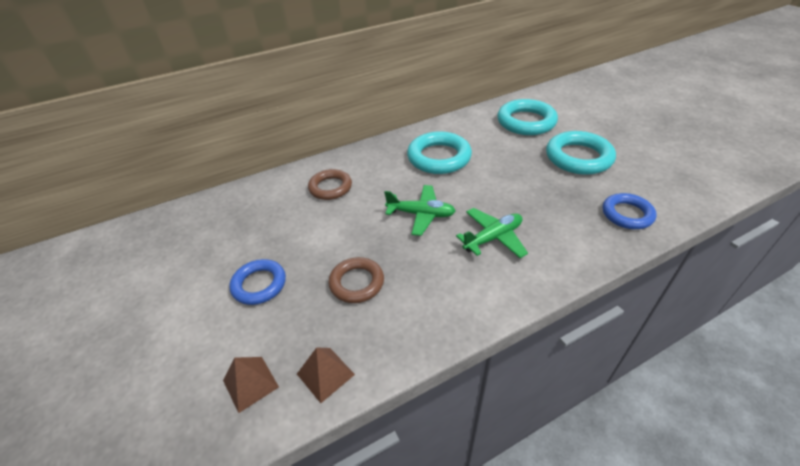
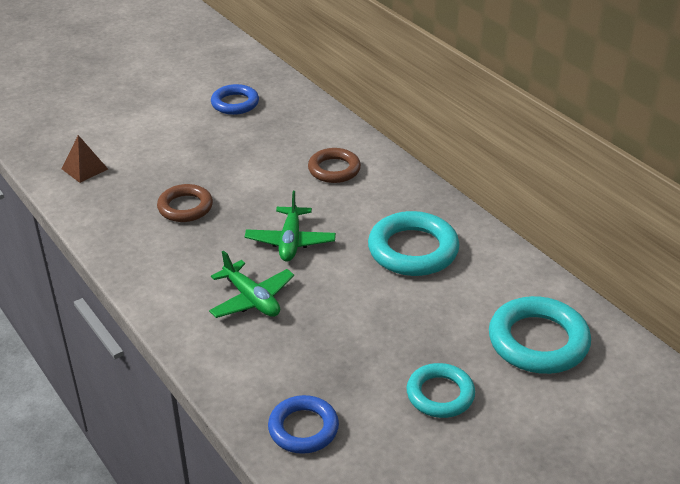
camera: 80 degrees right, 5 degrees down
(259, 284) = (185, 151): blue ring -> blue ring (235, 103)
(325, 374) = (87, 203): brown pyramid -> none
(578, 157) = (440, 394): turquoise ring -> turquoise ring, size x0.64

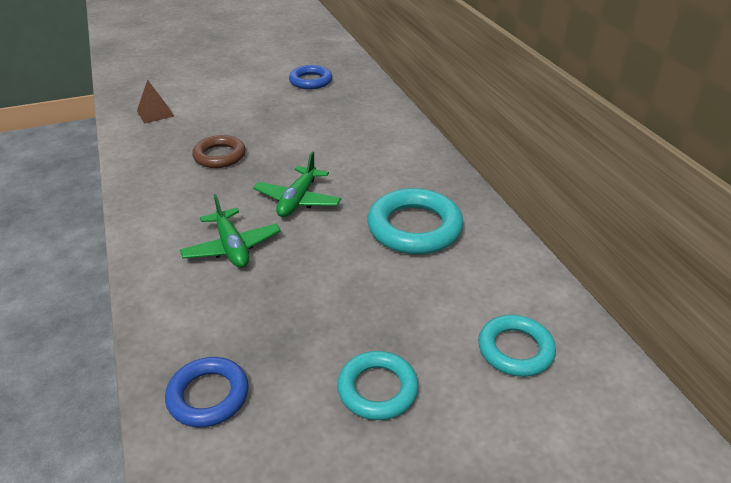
camera: 15 degrees right, 0 degrees up
(334, 169) = (371, 144): brown ring -> none
(538, 341) = (515, 350): turquoise ring -> turquoise ring, size x0.64

